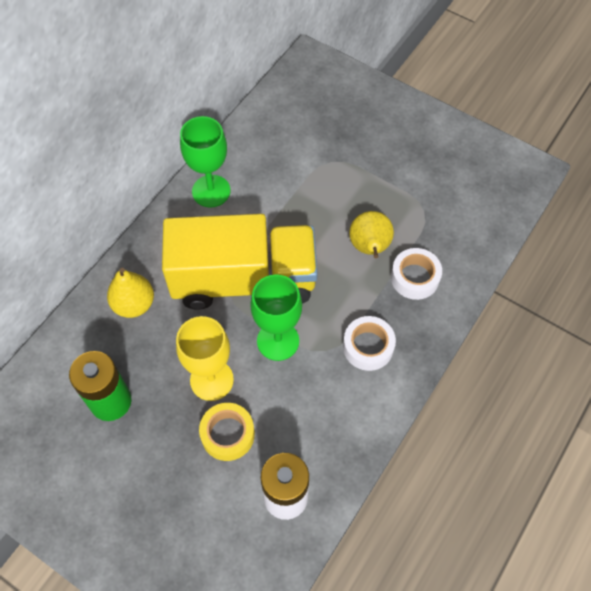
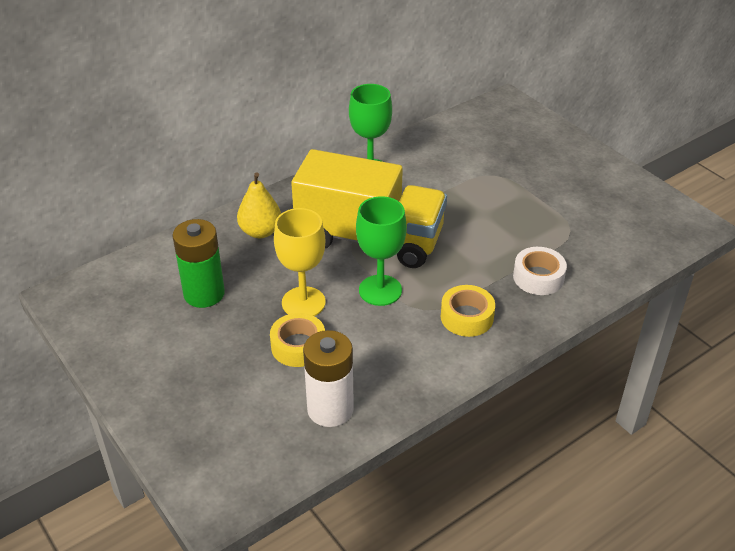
camera: 20 degrees right, 20 degrees down
(368, 347) = (467, 317): white tape -> yellow tape
(369, 248) = (502, 244): yellow pear -> none

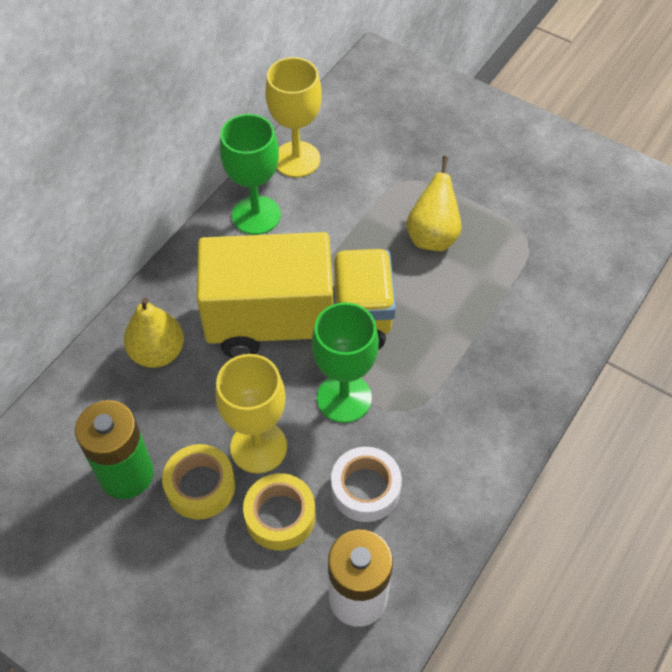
camera: 20 degrees left, 15 degrees up
(416, 145) = (296, 159): none -> yellow goblet
(467, 317) = (461, 405): yellow tape -> yellow tape (200, 486)
(496, 212) = (432, 236): none -> yellow pear
(538, 277) = (518, 320): white tape -> white tape (365, 489)

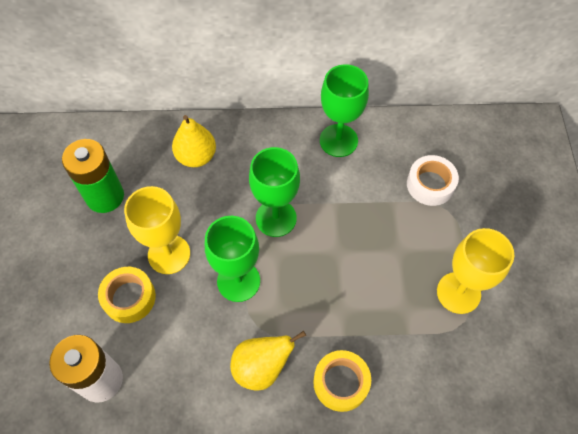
camera: 55 degrees right, 5 degrees up
(200, 486) = (121, 240): yellow tape -> yellow tape (341, 383)
(296, 159) = (403, 133): yellow goblet -> yellow goblet (458, 293)
(299, 322) = (276, 218): yellow truck -> green goblet
(365, 489) = (180, 336): white tape -> white tape (430, 184)
(432, 236) = (411, 255): yellow pear -> yellow pear (262, 367)

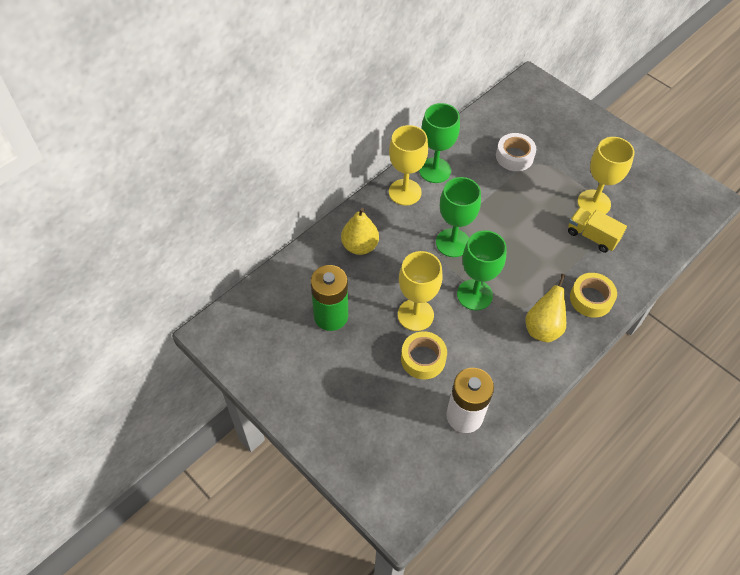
camera: 45 degrees left, 5 degrees down
(289, 140) = (405, 192): none -> yellow goblet
(416, 324) = (592, 236): none -> yellow truck

